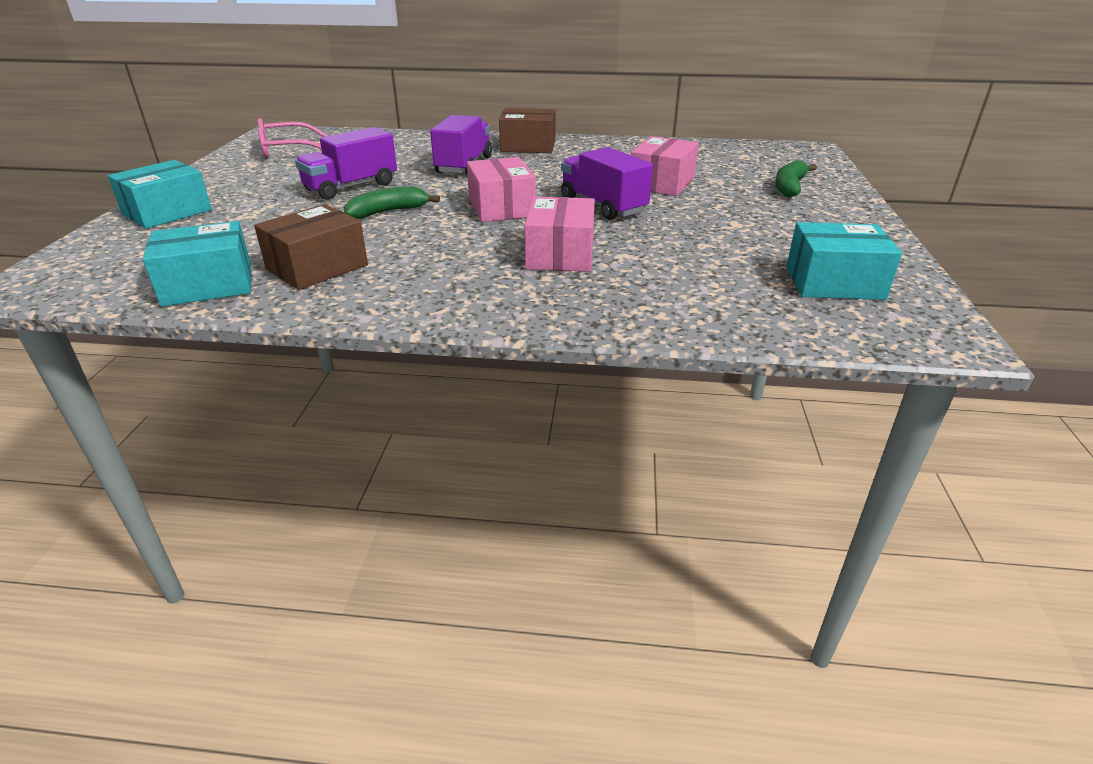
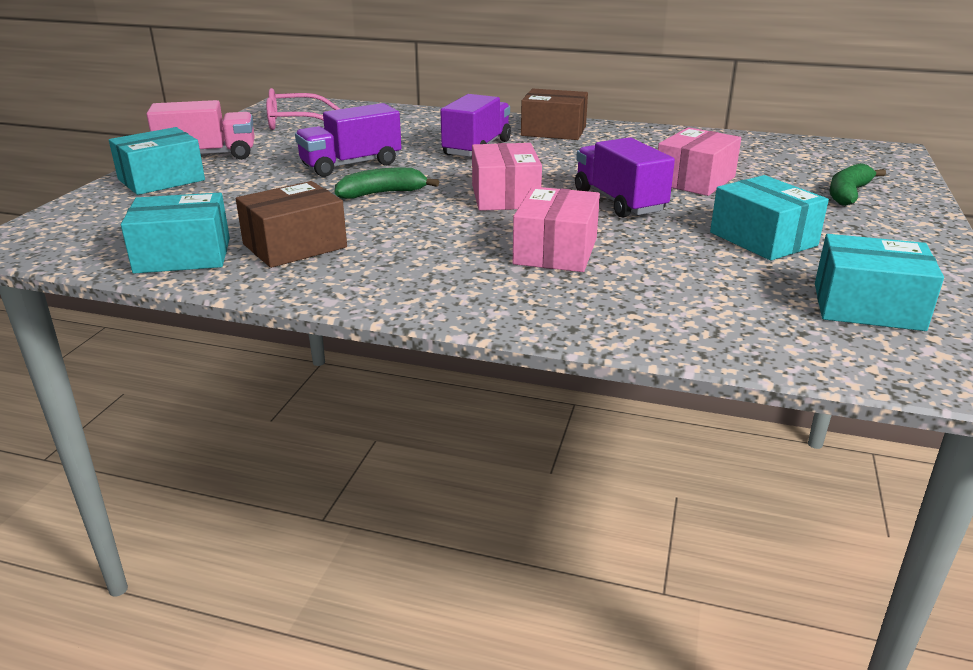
camera: 10 degrees right, 5 degrees down
(209, 186) = (208, 155): none -> pink truck
(733, 230) = (763, 239): none -> turquoise box

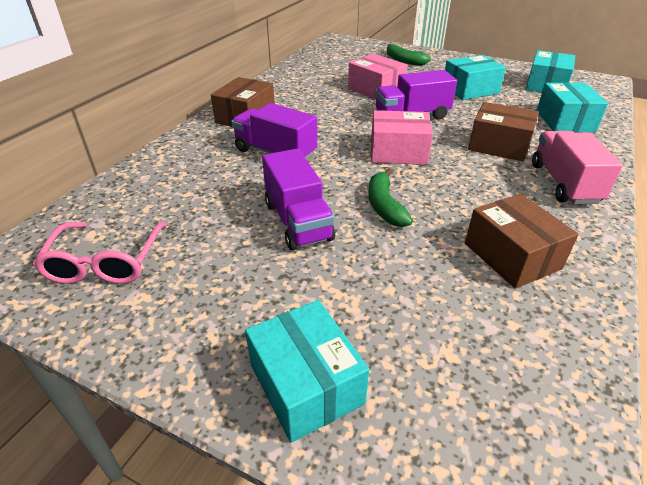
camera: 80 degrees left, 10 degrees up
(183, 255) = (551, 331): turquoise box -> turquoise box (565, 121)
(208, 155) = (213, 342): pink truck -> pink truck (564, 183)
(555, 251) = (499, 145): pink box -> brown box

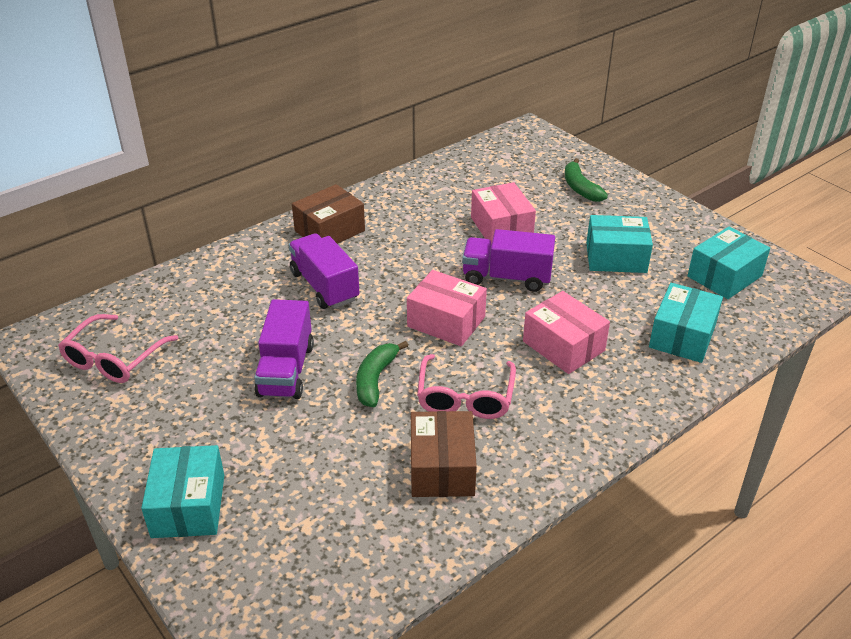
camera: 25 degrees right, 0 degrees up
(469, 197) = (465, 397): none -> pink glasses
(499, 145) = (563, 346): brown box -> pink box
(564, 183) = (582, 414): pink truck -> none

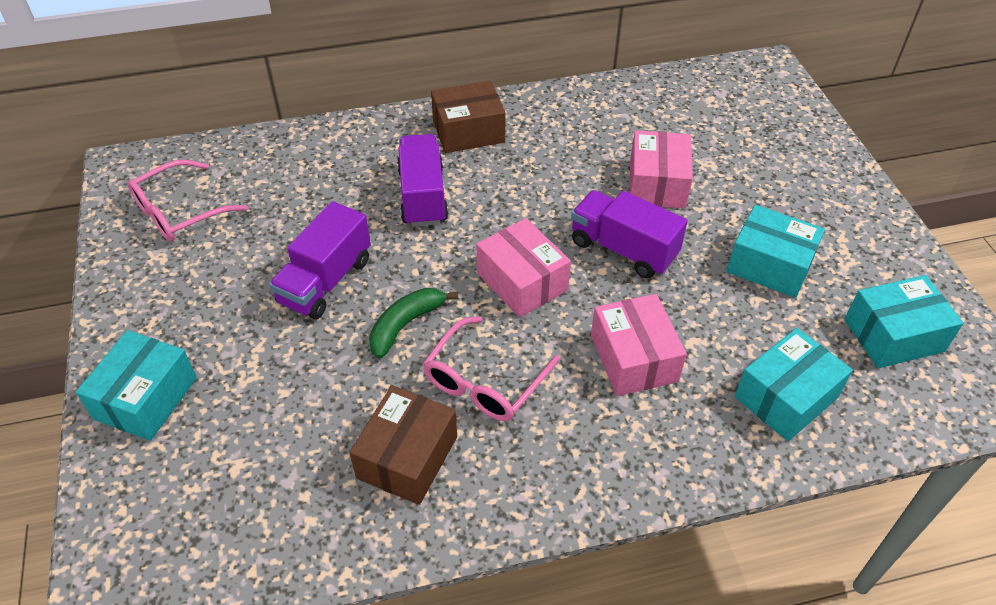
camera: 25 degrees right, 10 degrees up
(580, 188) = (784, 160): green banana -> none

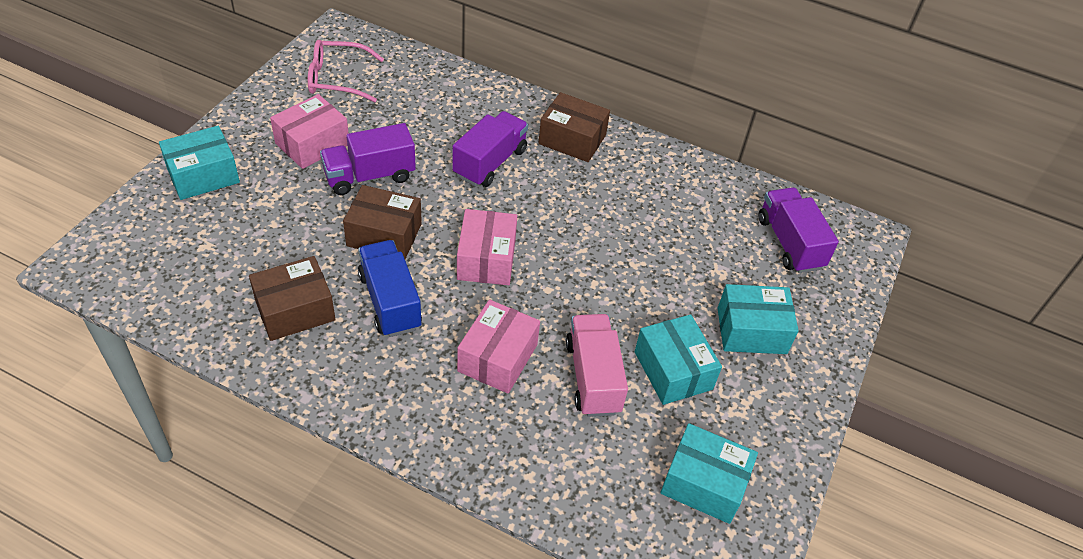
camera: 35 degrees right, 0 degrees up
(405, 325) = (384, 234): green banana -> brown box
(485, 381) = (390, 301): pink glasses -> blue truck
(623, 249) = (580, 286): purple truck -> purple truck (789, 243)
(657, 184) = (662, 260): pink box -> pink box (312, 144)
(722, 316) = (593, 377): none -> pink truck
(786, 397) = (568, 459): turquoise box -> turquoise box (751, 330)

